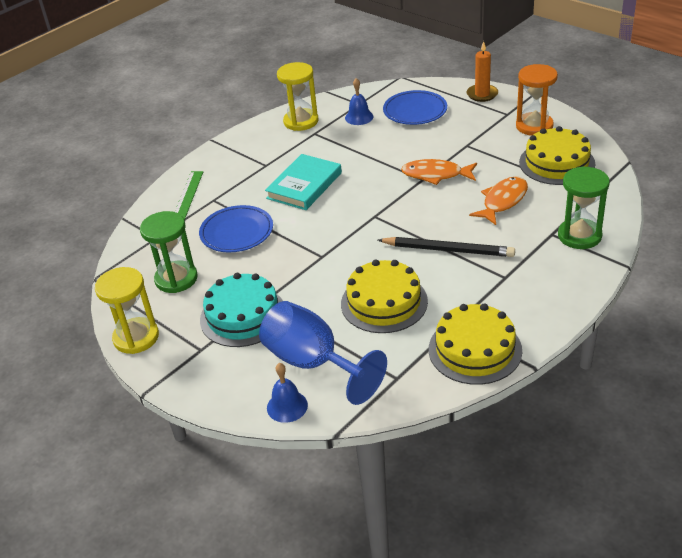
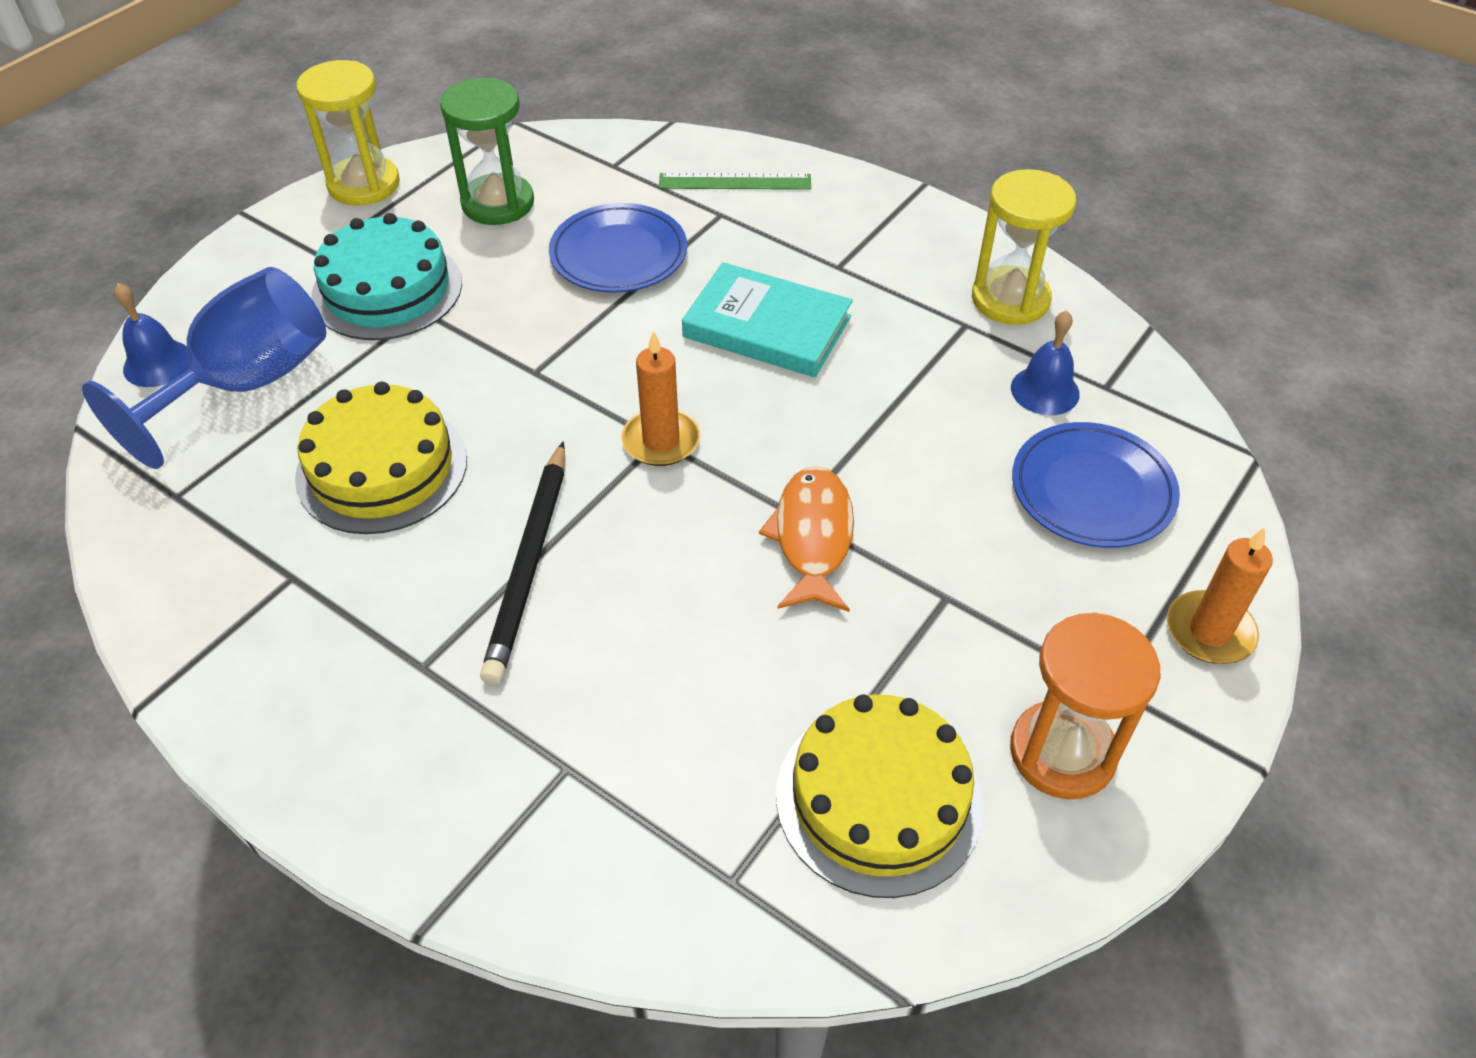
camera: 80 degrees right, 10 degrees up
(375, 215) = (661, 441): none -> orange candle
(475, 350) = (212, 610): yellow cake -> none
(503, 201) = (704, 669): orange fish -> none
(579, 236) = (552, 829): green hourglass -> none

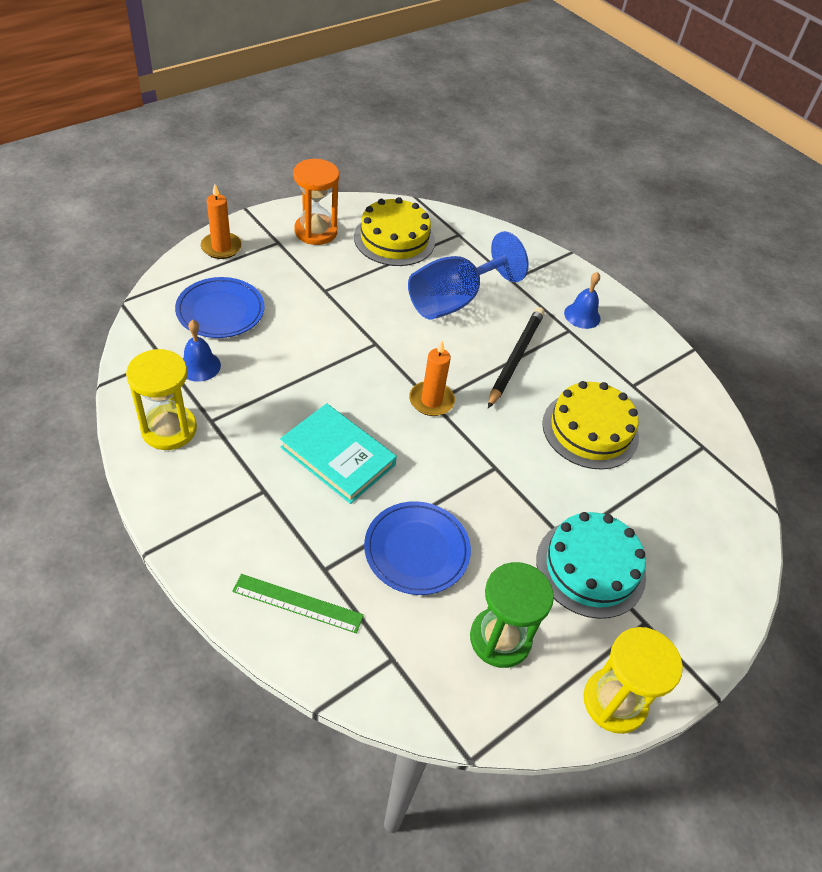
camera: 170 degrees left, 0 degrees up
(158, 363) = (741, 547): blue bell -> blue bell (582, 315)
(247, 384) = (678, 511): blue goblet -> blue goblet (453, 300)
(812, 537) = (373, 330): orange fish -> none

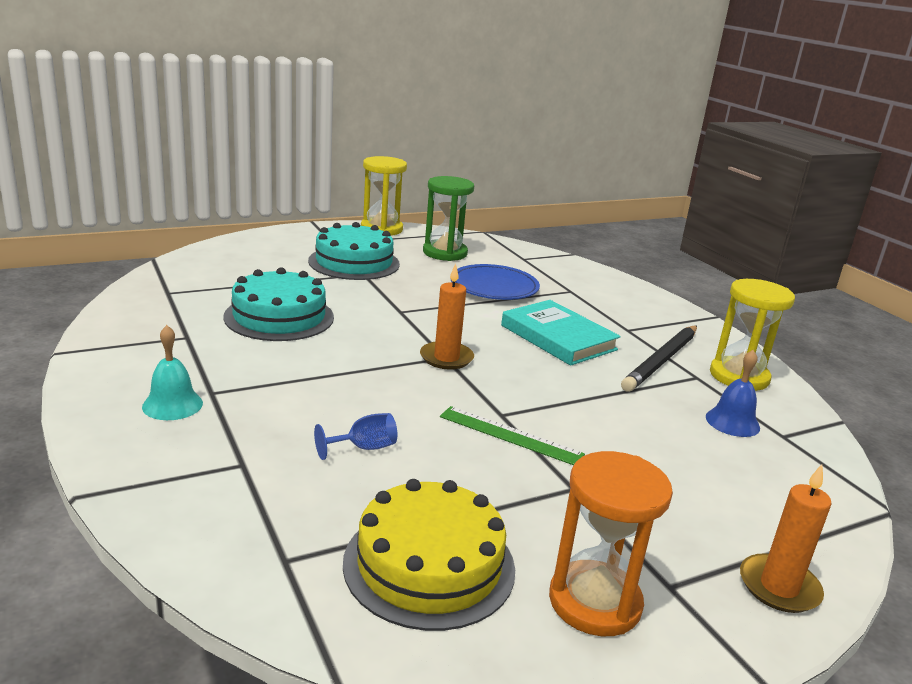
camera: 165 degrees left, 25 degrees down
(220, 311) = (732, 479): blue plate -> none
(298, 603) = (591, 282): green ruler -> green ruler (510, 435)
(453, 300) = (364, 448): blue goblet -> blue goblet, size x0.40
(515, 358) = (316, 376): black pencil -> black pencil (661, 361)
(582, 315) = (172, 405): blue bell -> turquoise bell
(590, 430) = (279, 317): yellow cake -> turquoise cake

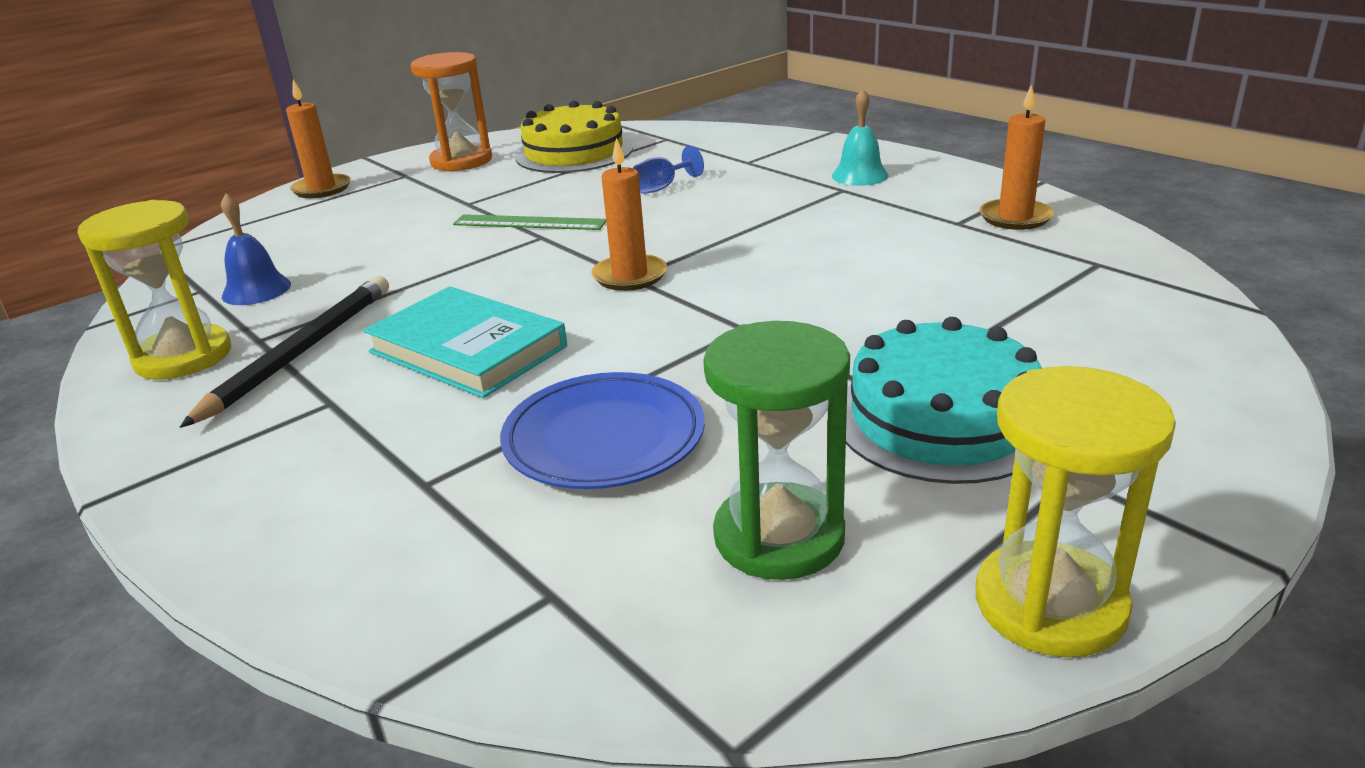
camera: 170 degrees right, 5 degrees up
(145, 329) = (1015, 217): none -> orange candle
(279, 317) = (899, 271): turquoise cake -> none

